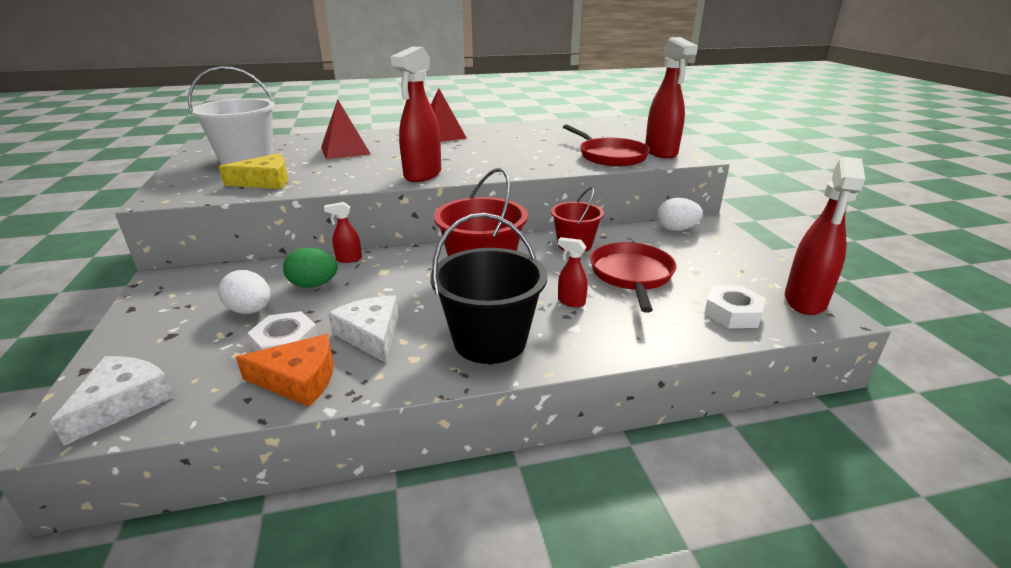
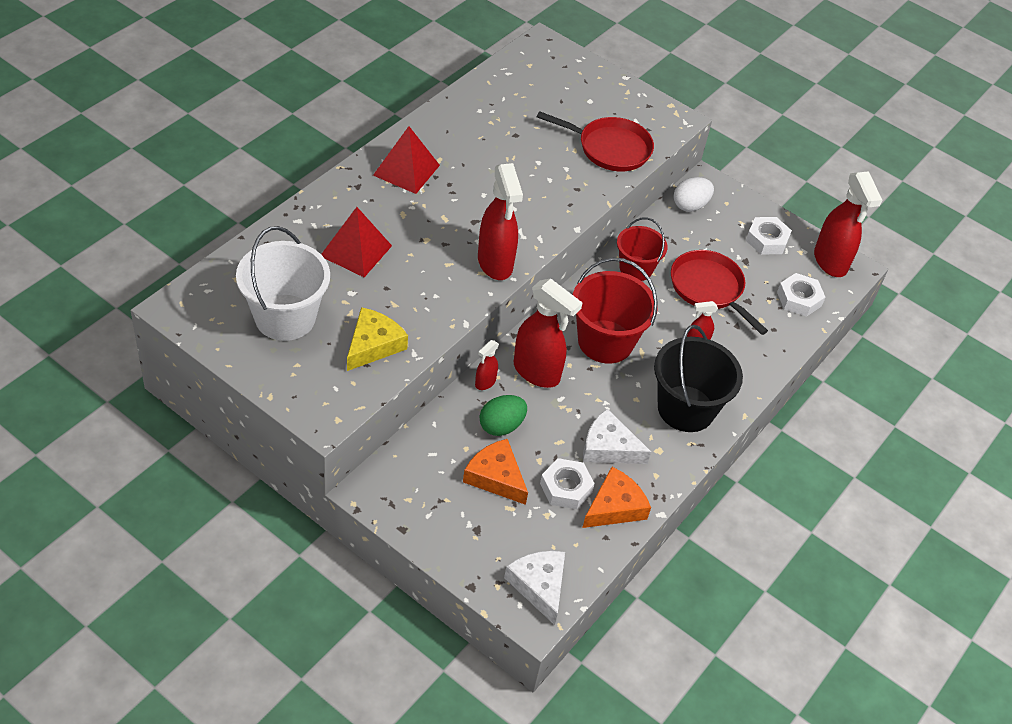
camera: 45 degrees left, 20 degrees up
(250, 310) = (495, 477): white egg -> orange cheese
(661, 152) = (644, 120): red spray bottle -> red spray bottle (537, 372)
(737, 267) = (767, 240): none -> white nut

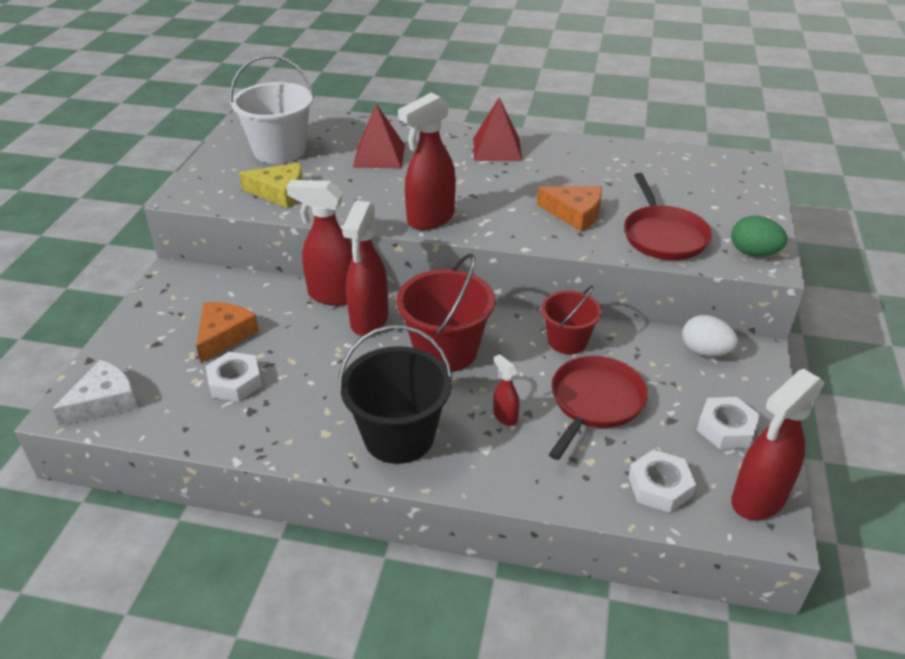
camera: 70 degrees right, 10 degrees down
(485, 383) = (333, 295): red spray bottle -> red spray bottle, size x2.10
(501, 426) = (287, 320): green egg -> green egg (753, 253)
(608, 447) = (305, 395): white cheese -> none
(615, 507) = (228, 423): orange cheese -> orange cheese (574, 214)

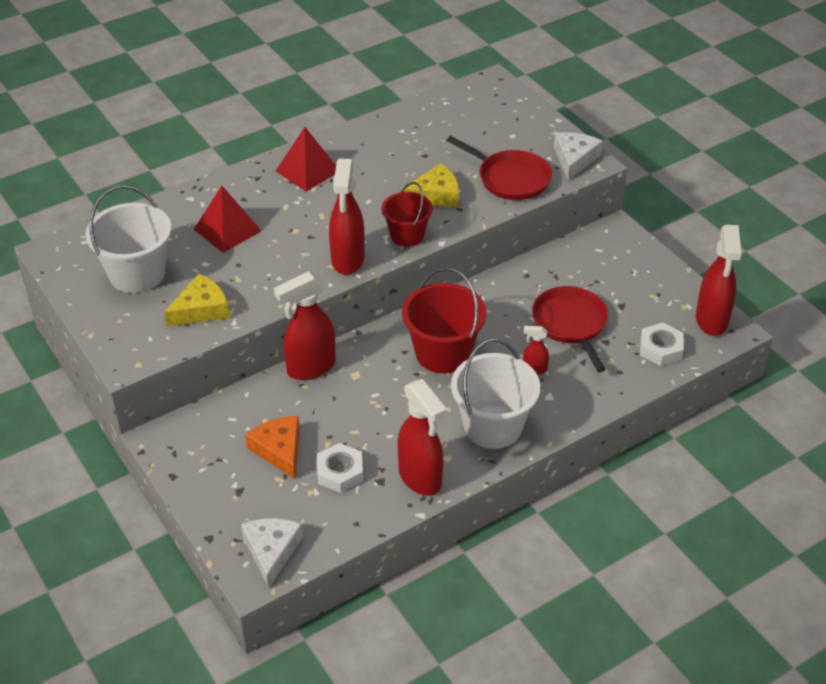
camera: 45 degrees left, 5 degrees up
(369, 321) = (363, 368): red spray bottle -> red spray bottle (420, 478)
(399, 436) = (493, 426): black bucket -> white bucket
(567, 341) = (506, 294): red bucket -> red bucket (407, 235)
(574, 214) = (436, 195): orange cheese -> yellow cheese
(705, 351) = (589, 247): white egg -> none
(726, 428) = (653, 290): white nut -> none
(753, 253) = (574, 159): green egg -> white cheese

